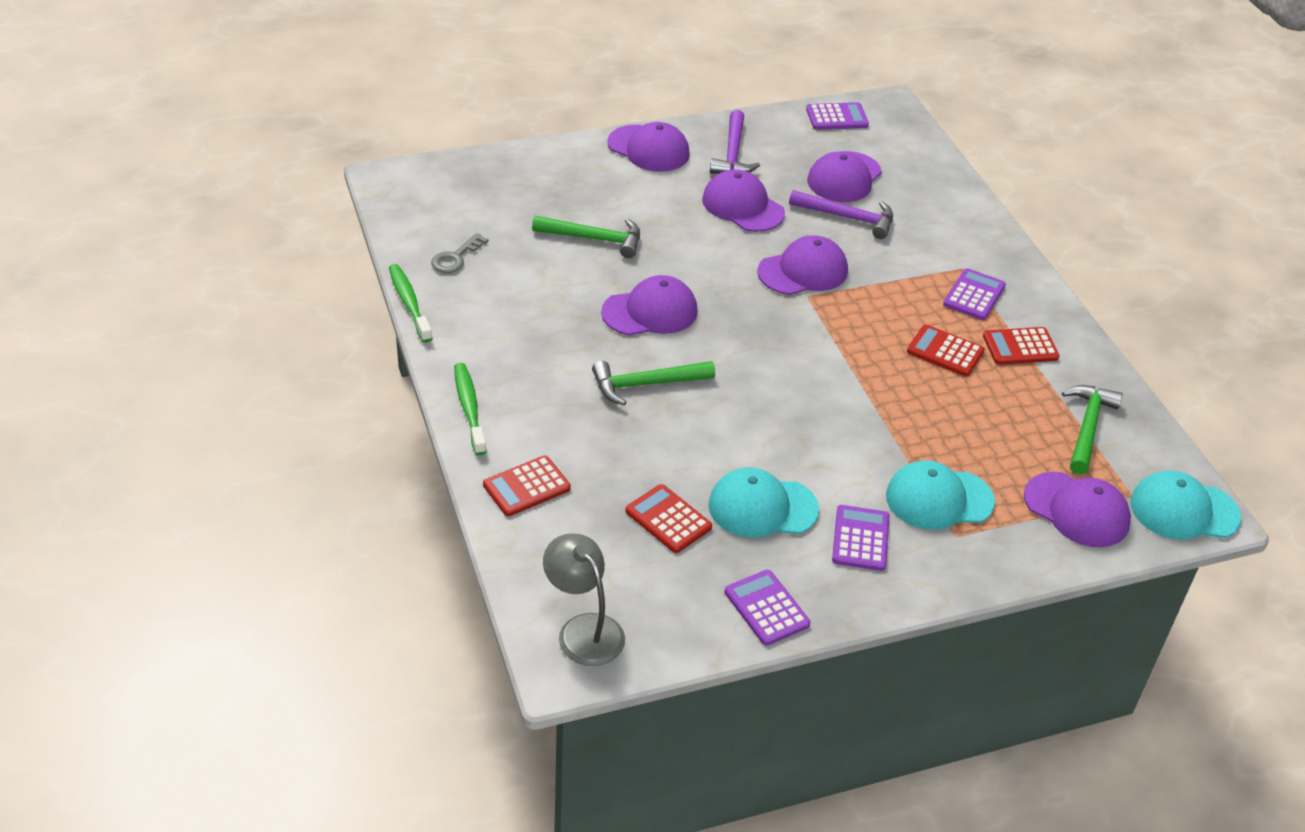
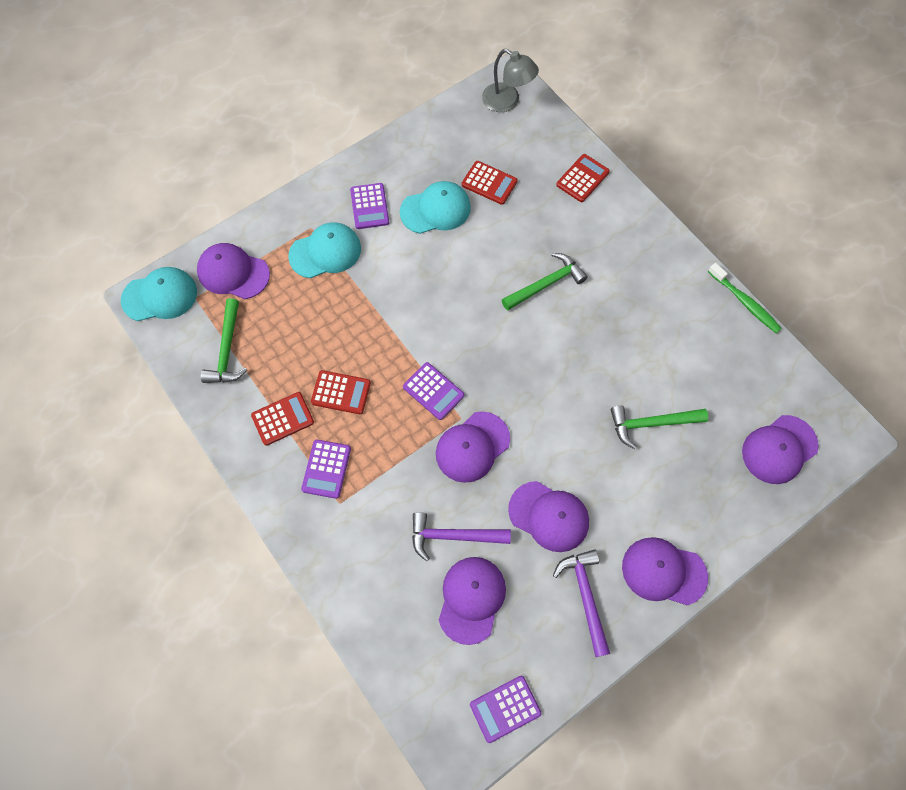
camera: 165 degrees right, 25 degrees up
(455, 258) = (742, 361): grey key -> none
(469, 408) = (649, 224): green toothbrush -> none
(650, 312) = (573, 356): purple cap -> purple cap (779, 449)
(766, 608) = (413, 144): purple calculator -> purple calculator (433, 391)

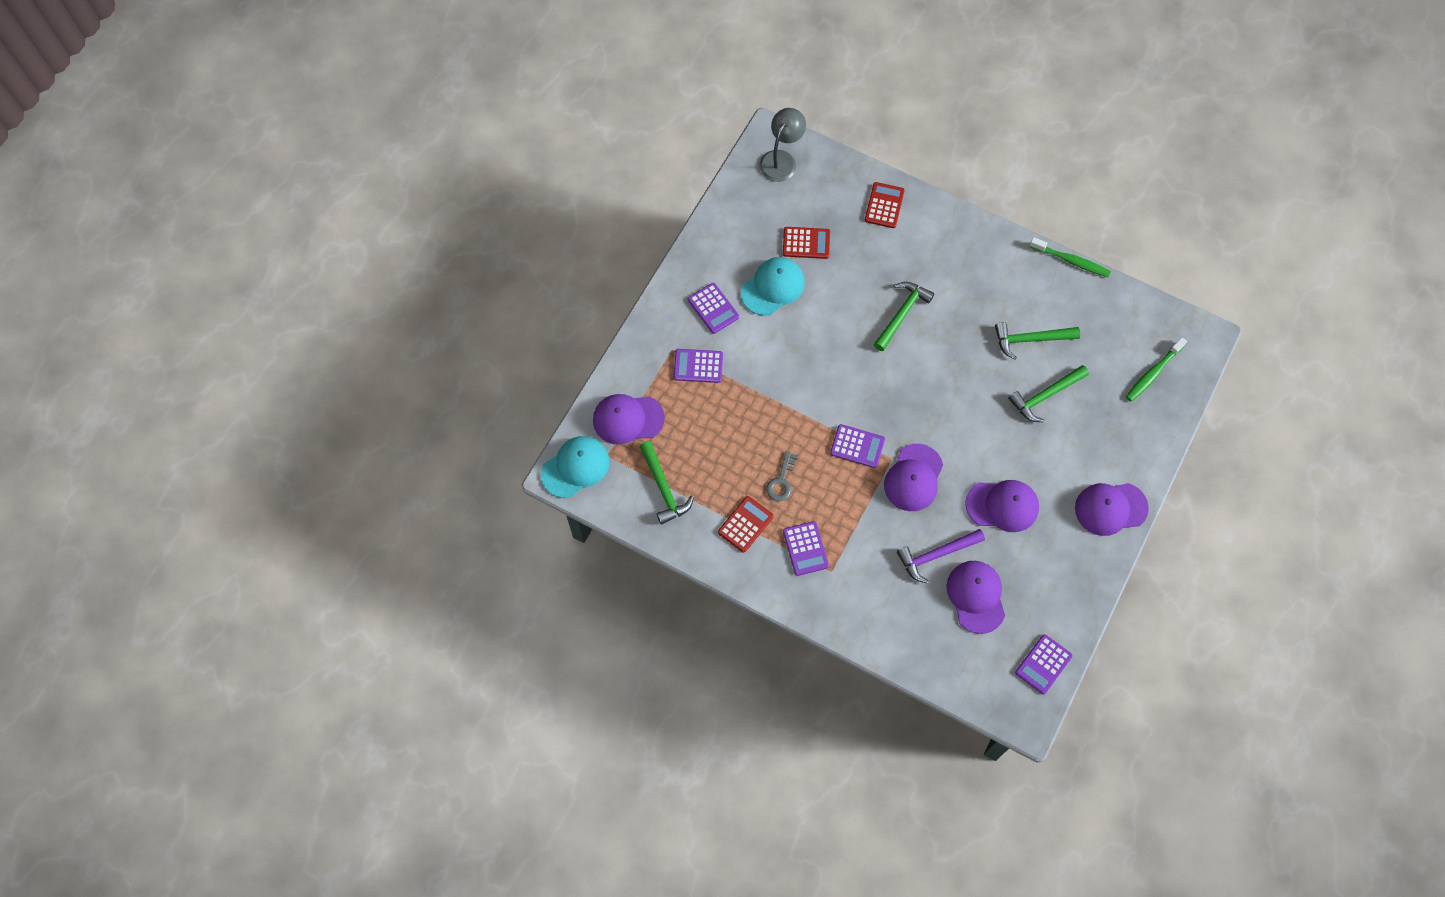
camera: 25 degrees left, 0 degrees up
(325, 252) = (698, 366): turquoise cap -> purple calculator
(341, 392) = (781, 481): red calculator -> grey key
(507, 102) = (781, 159): grey lamp -> grey lamp turned 75 degrees counterclockwise
(585, 596) = (1061, 554): purple hammer -> none
(664, 361) = (1030, 340): none -> green hammer
(779, 449) = (1153, 373): purple cap -> green toothbrush

